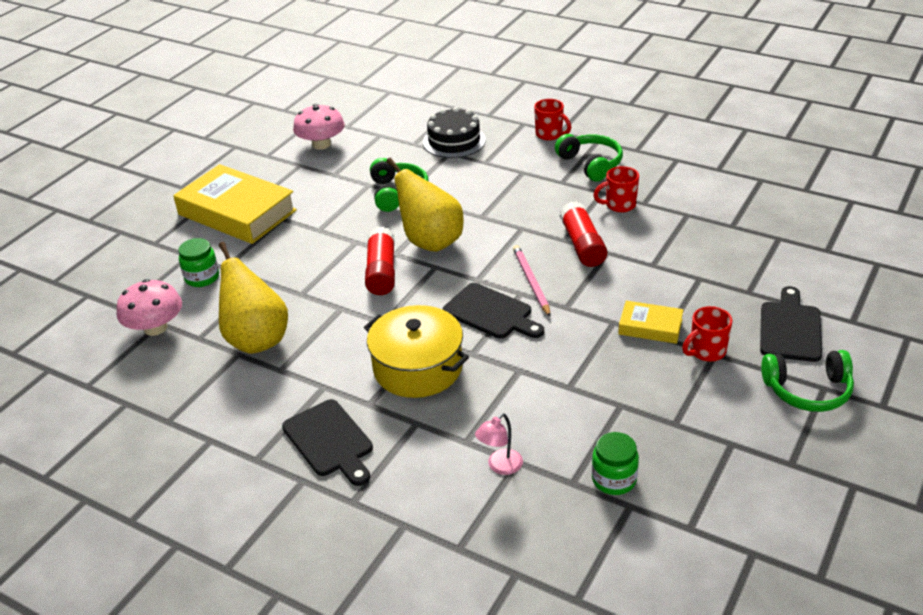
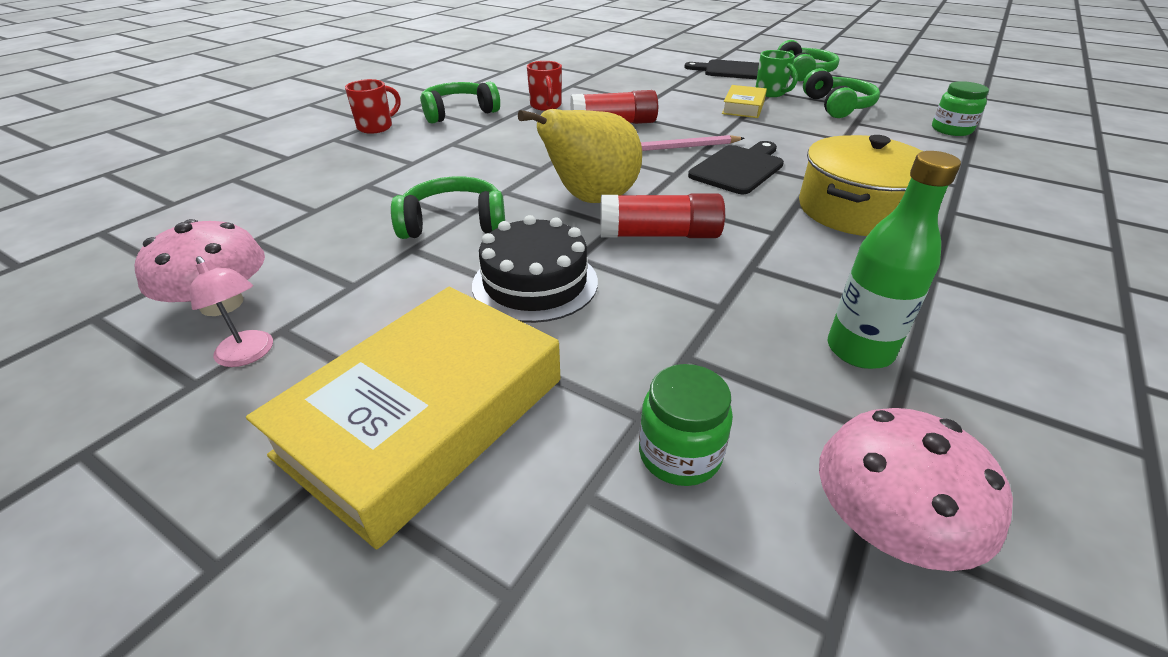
camera: 90 degrees left, 0 degrees up
(256, 339) = (859, 350): yellow pear -> green bottle
(330, 441) = (1033, 268): black cutting board -> none
(454, 141) = (336, 181): black cake -> black cake (535, 283)
(500, 466) = (979, 171): pink lamp -> pink lamp (249, 355)
(673, 400) = (837, 106): none -> green headphones
(706, 352) = (771, 93): red mug -> green mug

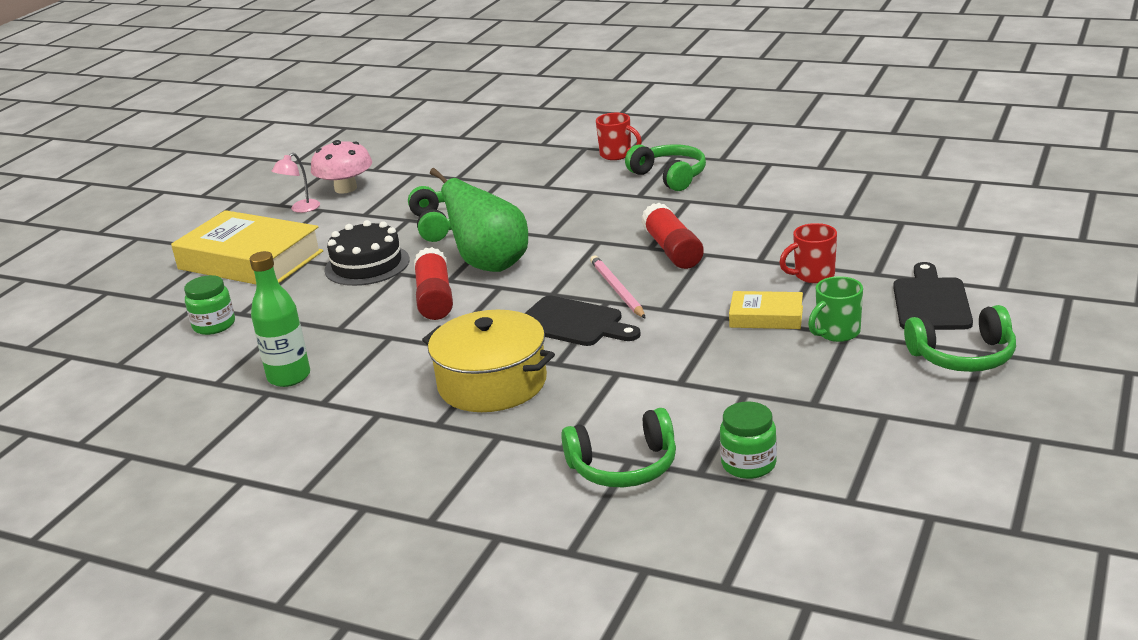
camera: 85 degrees right, 10 degrees down
(546, 106) = (709, 210): red mug -> red mug (812, 275)
(591, 200) = (490, 265): yellow pear -> green pear
(837, 106) = (806, 381): green headphones -> green headphones (624, 466)
(885, 525) = (161, 378): pink mushroom -> none

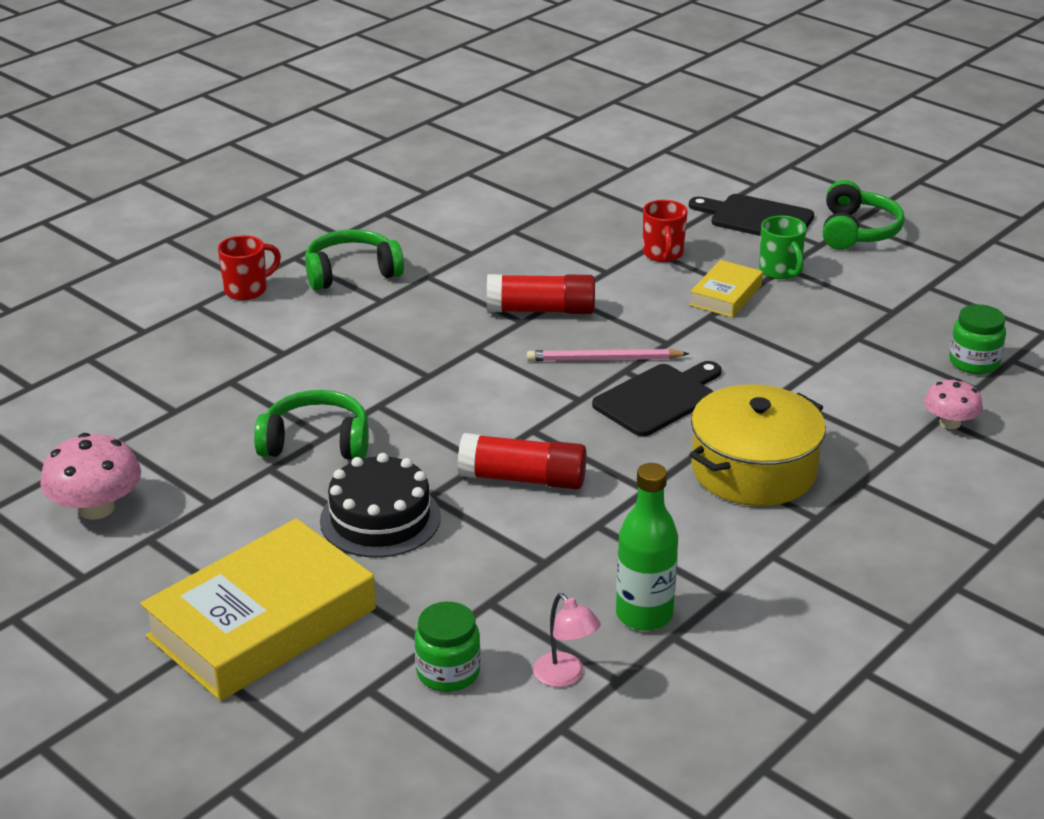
camera: 75 degrees left, 5 degrees up
(301, 209) = (125, 558): pink lamp -> pink lamp (565, 677)
(490, 265) = (469, 427): green pear -> none
(624, 466) = (950, 423): green headphones -> pink mushroom

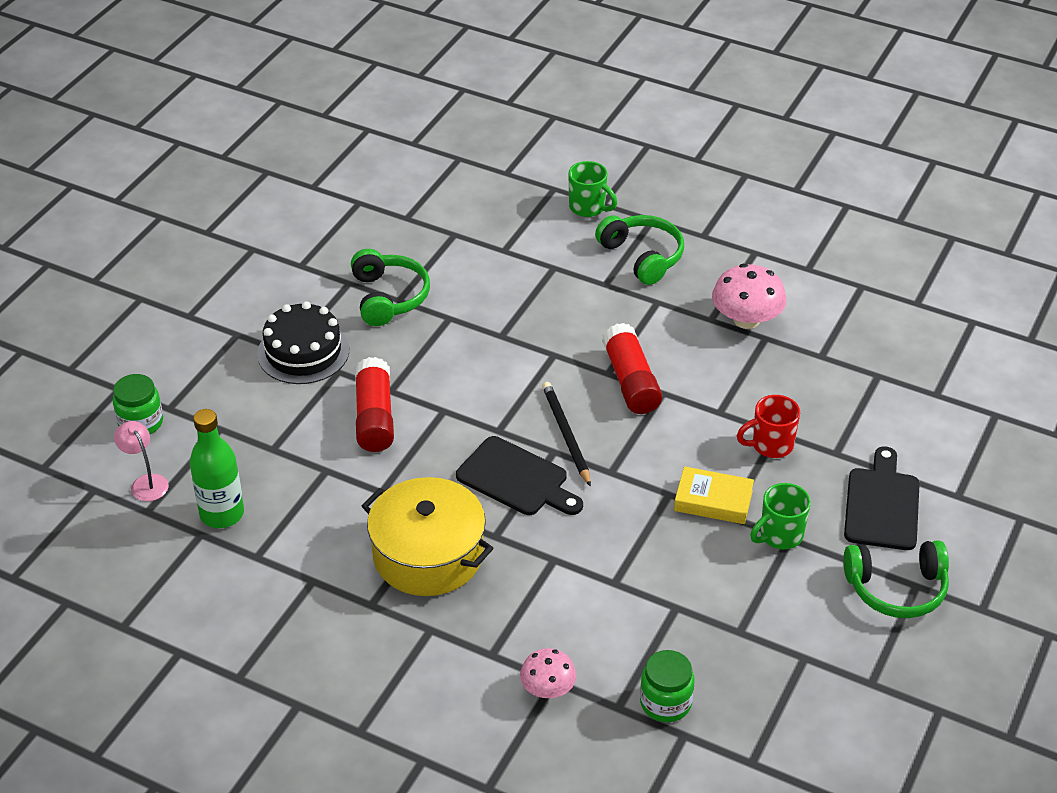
camera: 75 degrees right, 10 degrees up
(96, 508) = (280, 216): pink mushroom -> pink mushroom (746, 319)
(247, 290) = (588, 208): red mug -> green mug
(262, 623) = (176, 323): yellow book -> none
(565, 677) = (146, 482): pink lamp -> pink lamp turned 105 degrees clockwise
(604, 359) = (566, 435): pink pencil -> black pencil

